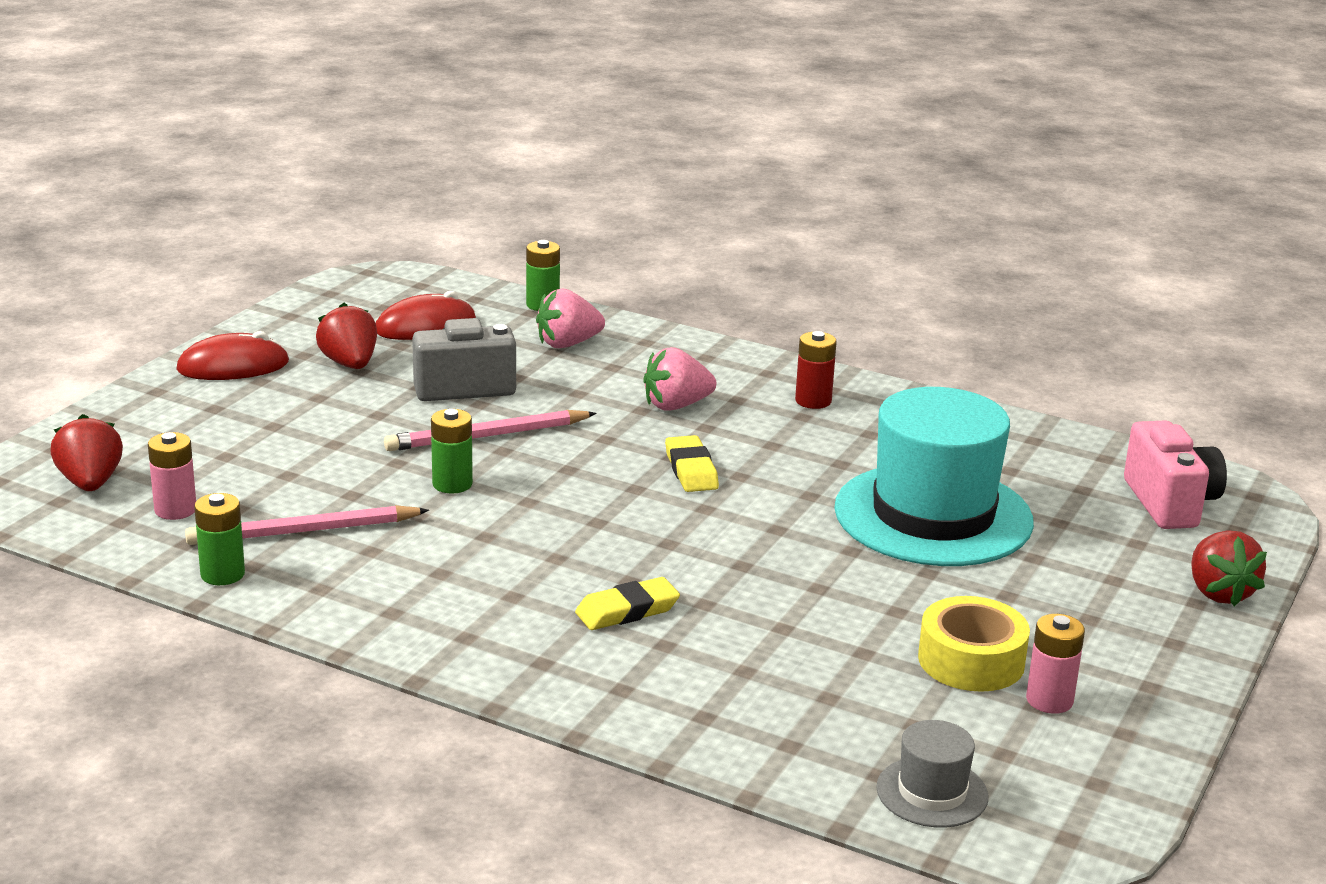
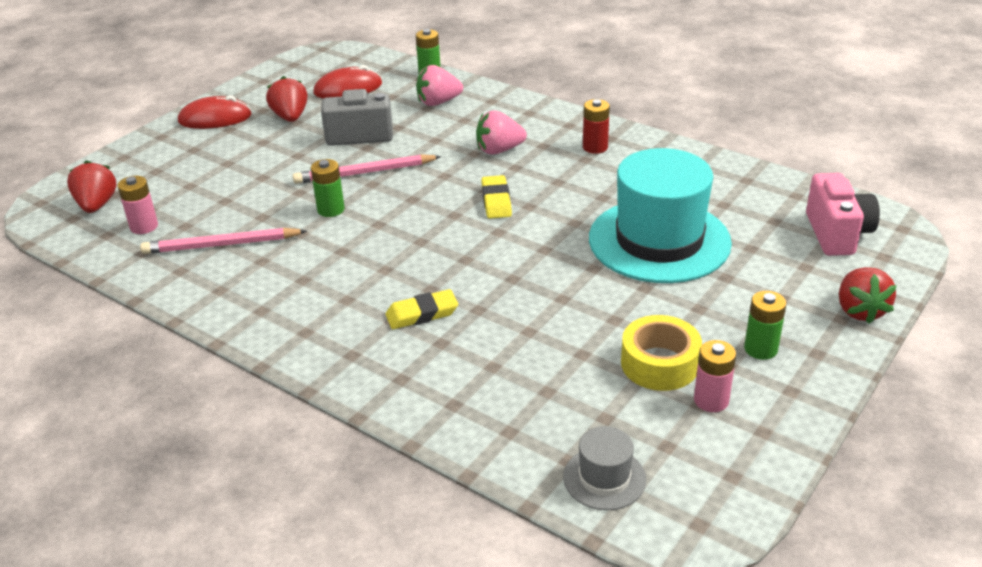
camera: 10 degrees right, 10 degrees up
(222, 574) = (158, 277): green battery -> green battery (760, 349)

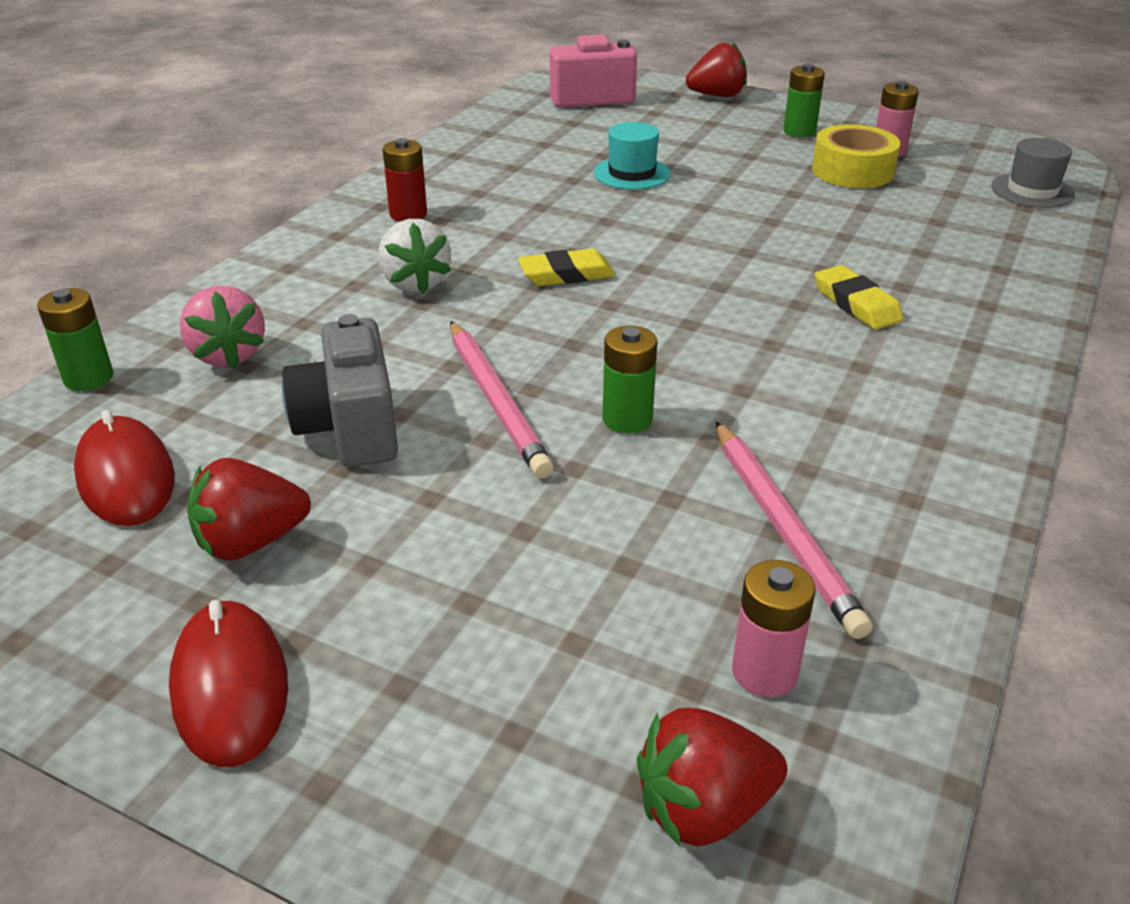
camera: 100 degrees left, 0 degrees up
(499, 150) = (415, 283): pink strawberry -> white strawberry
(659, 240) = (632, 173): turquoise hat -> turquoise hat, size x0.45

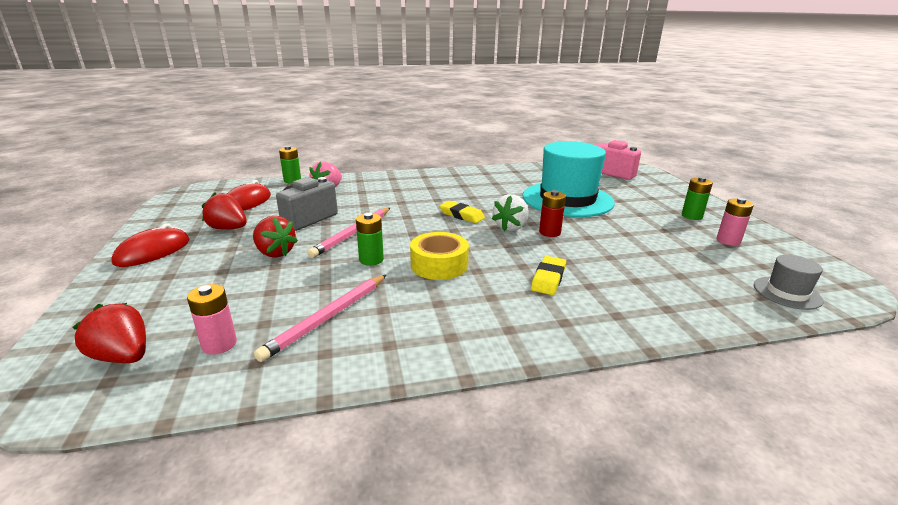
camera: 50 degrees right, 10 degrees down
(408, 214) = (457, 180): red battery -> red battery (549, 232)
(415, 283) = (412, 196): white strawberry -> white strawberry (510, 227)
(632, 173) = (567, 199): turquoise hat -> turquoise hat, size x2.22
(717, 96) = (680, 190): red strawberry -> red strawberry (275, 253)
(852, 171) = (682, 239): yellow tape -> yellow tape (439, 265)

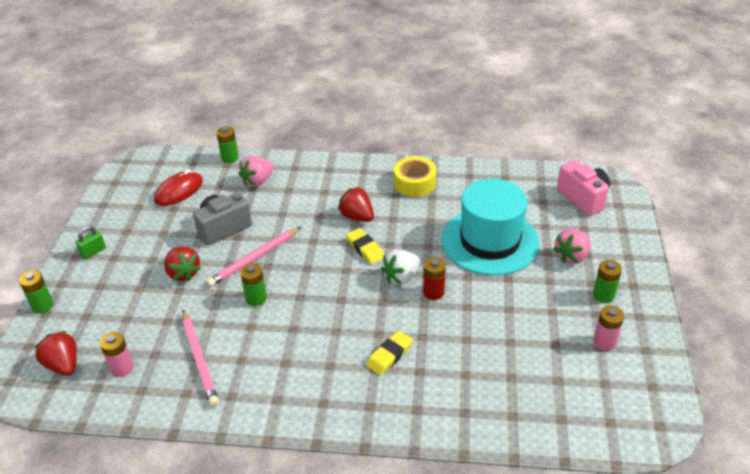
camera: 20 degrees right, 15 degrees up
(83, 303) = (42, 305): none -> green battery
(153, 251) = (93, 252): red mouse -> green padlock
(228, 228) = (155, 230): red strawberry -> red strawberry (357, 216)
(328, 317) = (199, 359): pink pencil -> pink pencil turned 75 degrees counterclockwise
(439, 265) = (308, 317): yellow tape -> yellow tape (414, 183)
(641, 199) = (571, 256): none -> pink strawberry
(787, 293) = (590, 421): grey hat -> none

